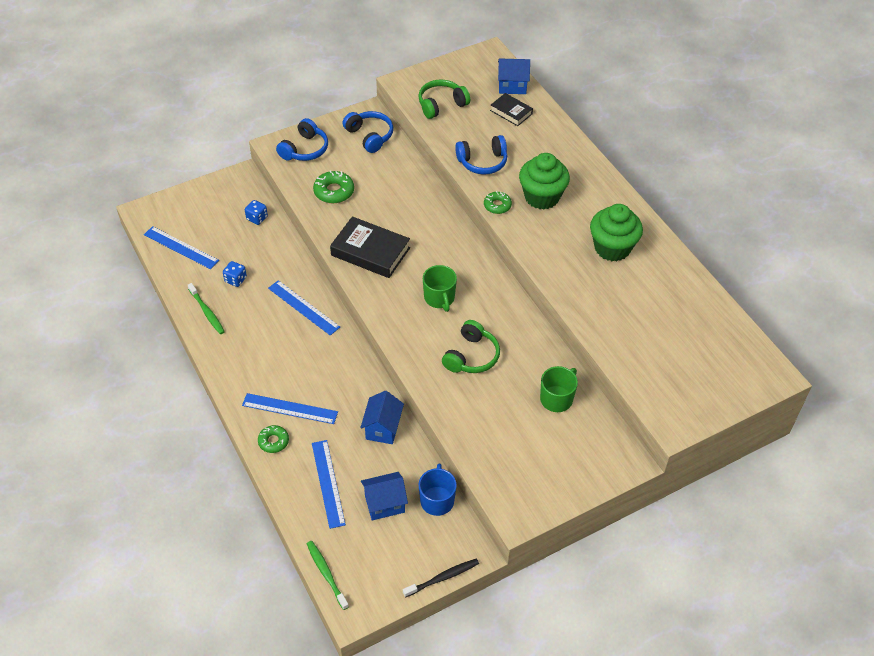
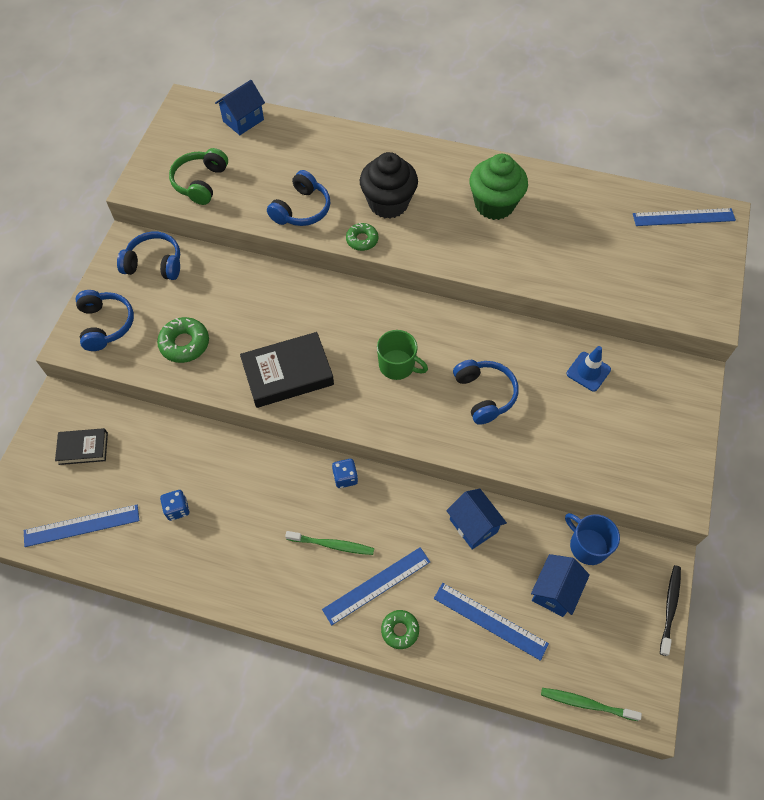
camera: 45 degrees left, 10 degrees up
(207, 312) = (187, 566): green toothbrush -> green toothbrush (332, 545)
(257, 218) = (125, 430): blue dice -> blue dice (345, 477)
(303, 307) = (274, 478): blue ruler -> blue ruler (683, 217)
(471, 356) = (484, 394): green headphones -> blue headphones
(511, 112) = (271, 145): black book -> black book (83, 448)
(542, 197) = (388, 203): green cupcake -> black cupcake
(557, 398) = (588, 371): green mug -> blue traffic cone

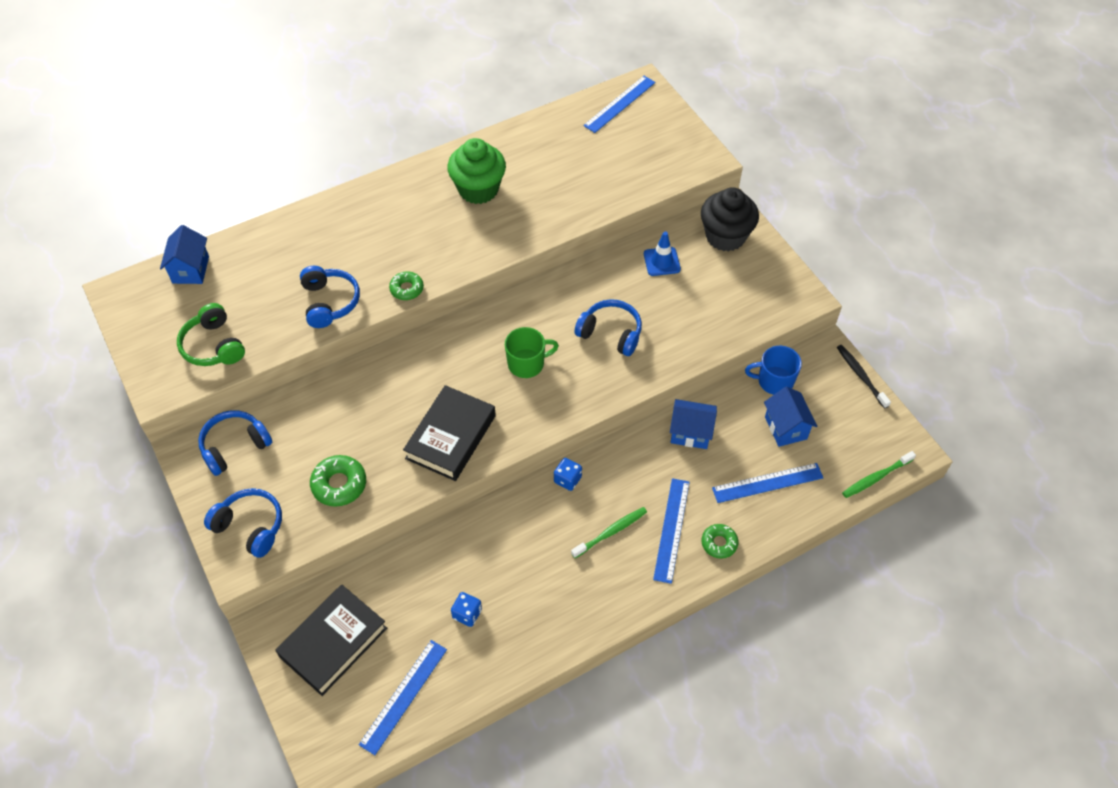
camera: 45 degrees left, 5 degrees down
(83, 448) = (333, 642): black book -> black book, size x1.73
(388, 203) = (395, 247): black cupcake -> black cupcake (725, 236)

